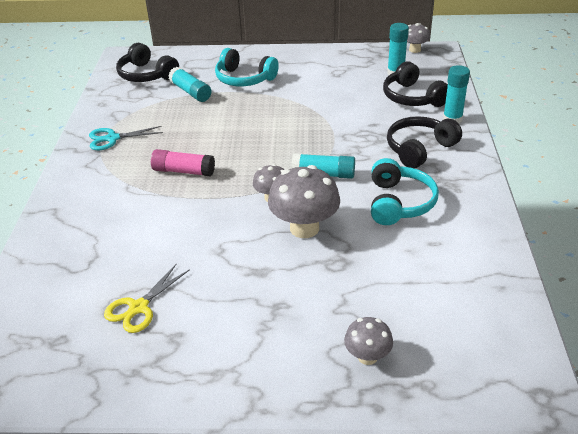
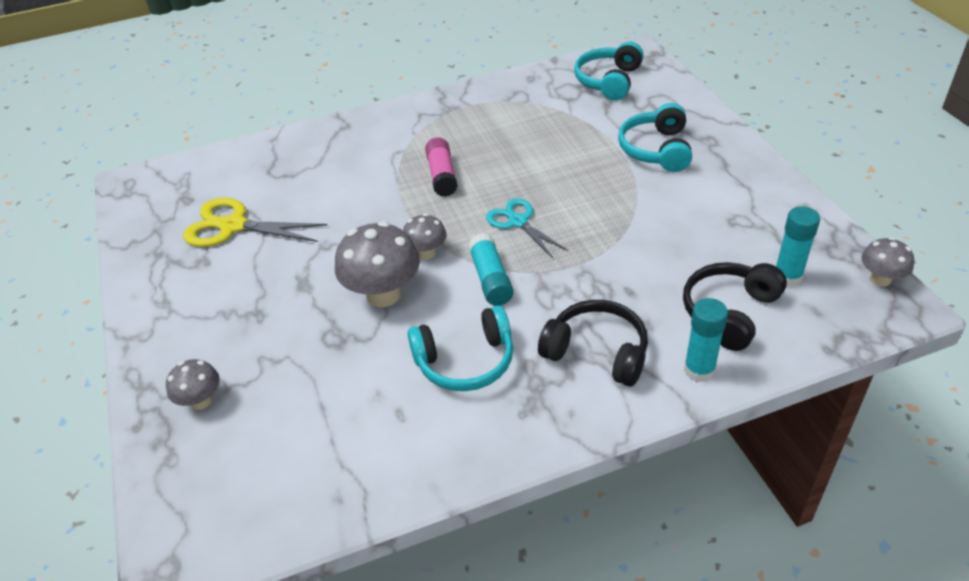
camera: 70 degrees right, 5 degrees up
(112, 138) = (473, 110): turquoise scissors -> turquoise scissors (518, 222)
(138, 308) = (233, 226): yellow scissors -> yellow scissors, size x1.51
(146, 75) = (609, 81): black headphones -> turquoise headphones
(190, 92) = (596, 123): turquoise glue stick -> none

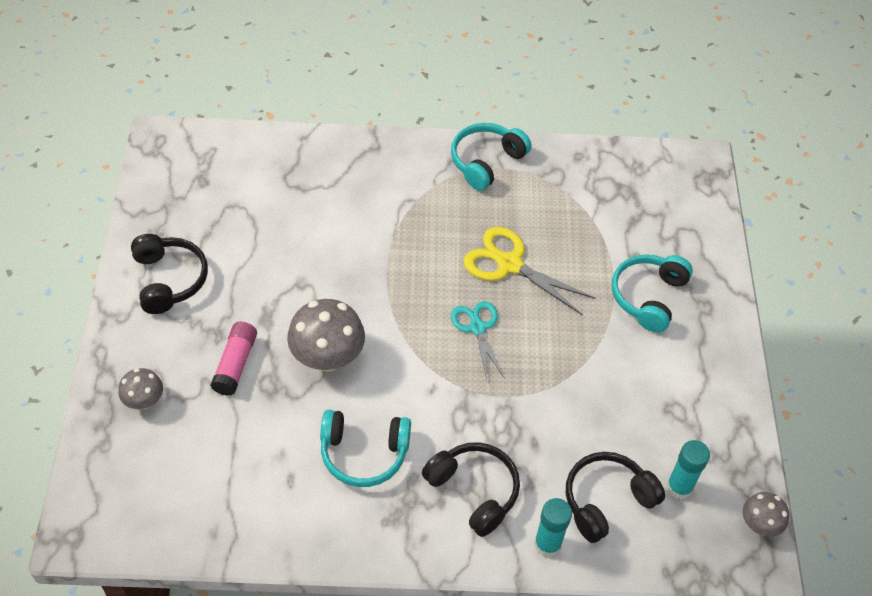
camera: 15 degrees right, 10 degrees up
(185, 287) = (169, 280): none -> black headphones
(233, 226) = (231, 229): yellow scissors -> yellow scissors (509, 264)
(426, 253) = (383, 328): grey mushroom -> none
(442, 175) = (436, 246): pink glue stick -> pink glue stick (235, 364)
(491, 279) = (423, 380): turquoise glue stick -> none
(609, 81) = (652, 191): turquoise headphones -> turquoise headphones (486, 162)

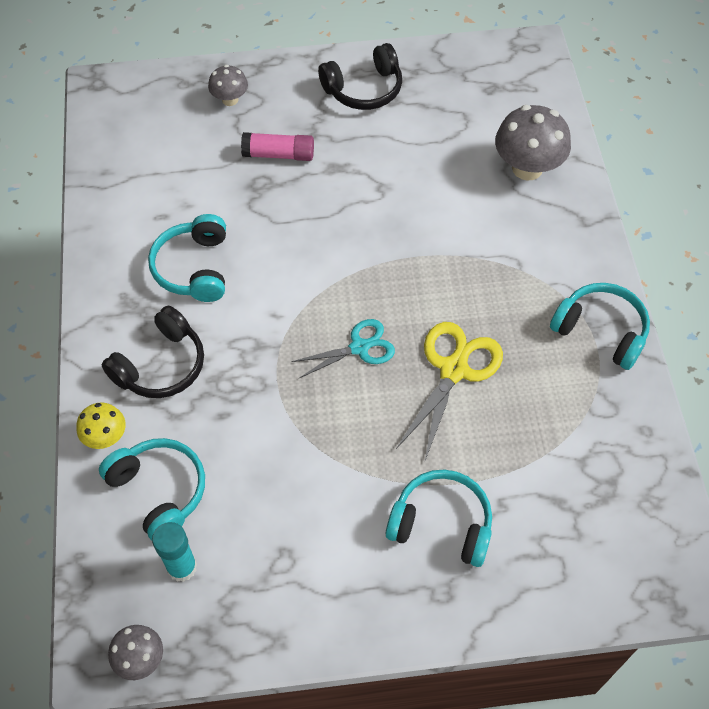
camera: 85 degrees right, 5 degrees up
(327, 357) = (298, 223): grey mushroom -> grey mushroom (527, 168)
(547, 544) = (106, 437): turquoise glue stick -> yellow mushroom
(606, 501) = (159, 491): black headphones -> turquoise headphones

